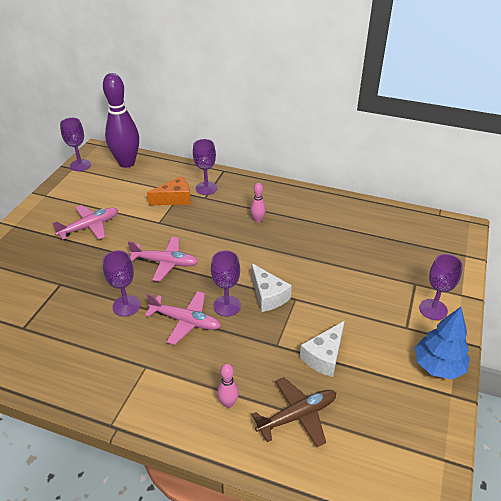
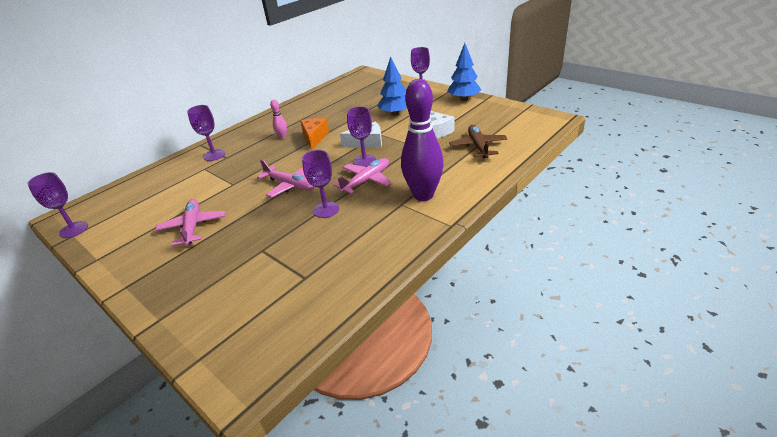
camera: 65 degrees left, 5 degrees down
(127, 163) = (115, 197): purple bowling pin -> purple bowling pin (423, 195)
(165, 262) = (290, 185): pink plane -> pink plane turned 90 degrees clockwise
(175, 199) = (209, 173): orange cheese -> orange cheese (314, 138)
(228, 403) = (456, 170): pink bowling pin -> none
(354, 299) = (395, 114): none -> blue tree

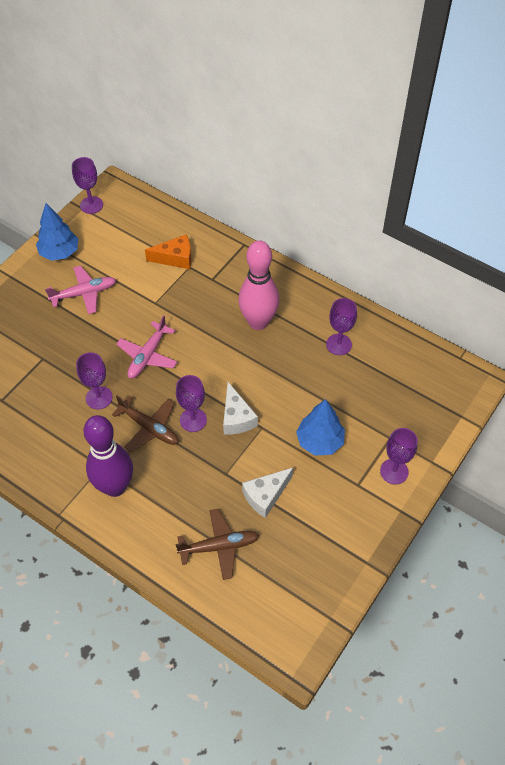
camera: 80 degrees right, 20 degrees up
(214, 155) = (217, 266): purple goblet -> purple goblet (339, 344)
(282, 137) = (258, 322): pink bowling pin -> pink bowling pin, size x2.37
(314, 138) = (254, 357): orange cheese -> orange cheese (175, 258)
(366, 181) = (149, 427): pink plane -> brown plane
(464, 99) = (368, 532): blue tree -> blue tree (59, 253)

